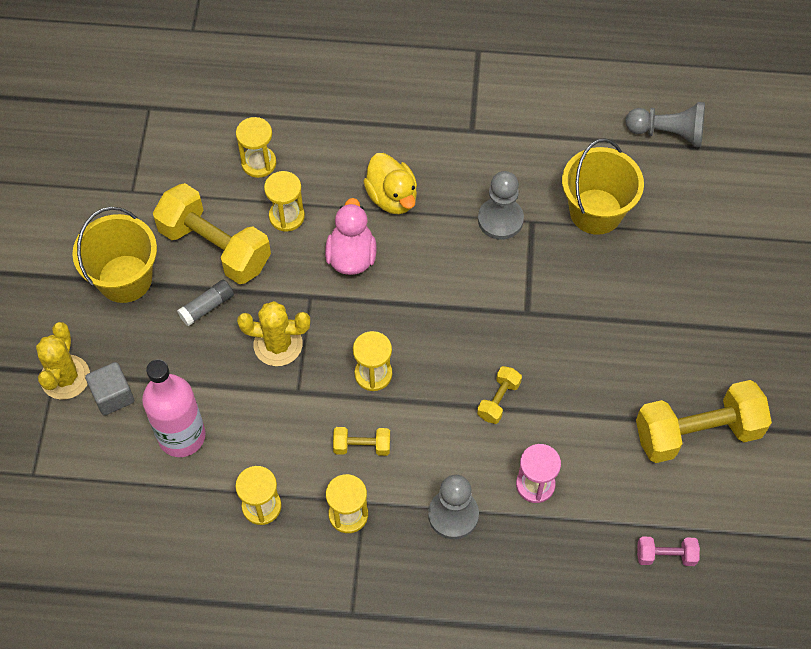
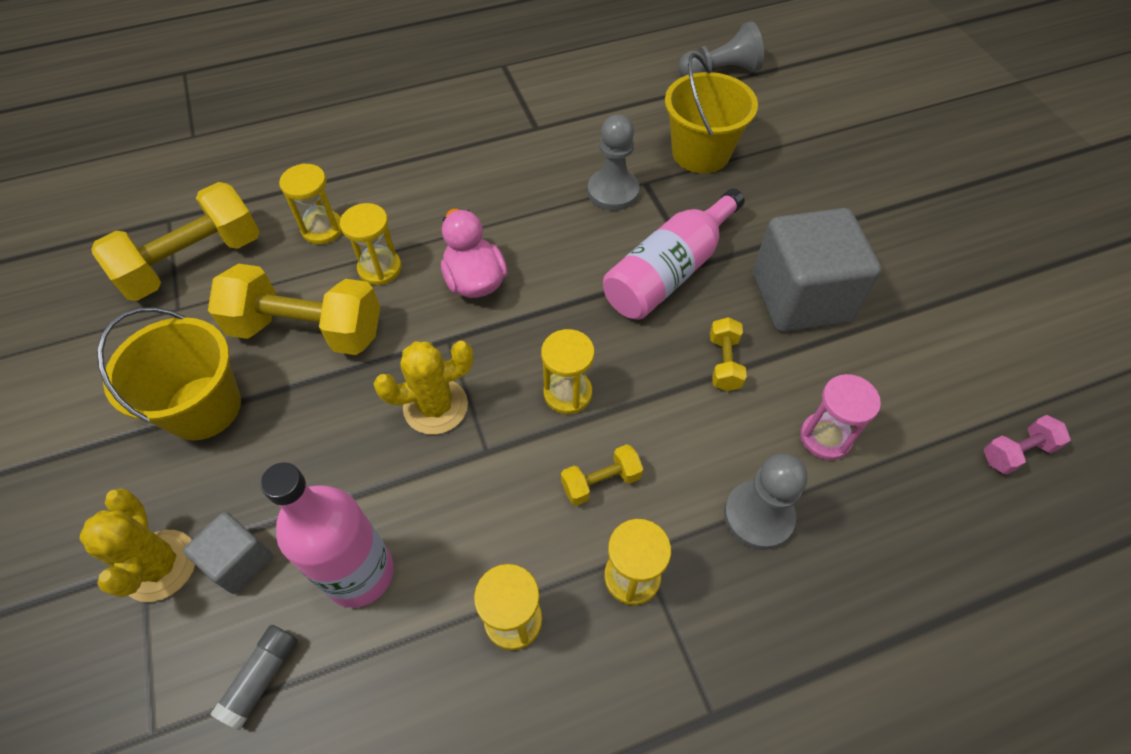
camera: 25 degrees left, 5 degrees down
(207, 307) = (326, 399): grey glue stick -> grey glue stick (262, 677)
(392, 197) = (488, 210): yellow duck -> none
(502, 310) = (668, 272): none -> pink bottle
(591, 374) = (800, 297): none -> grey cube
(697, 433) = (945, 311): yellow dumbbell -> yellow dumbbell (194, 262)

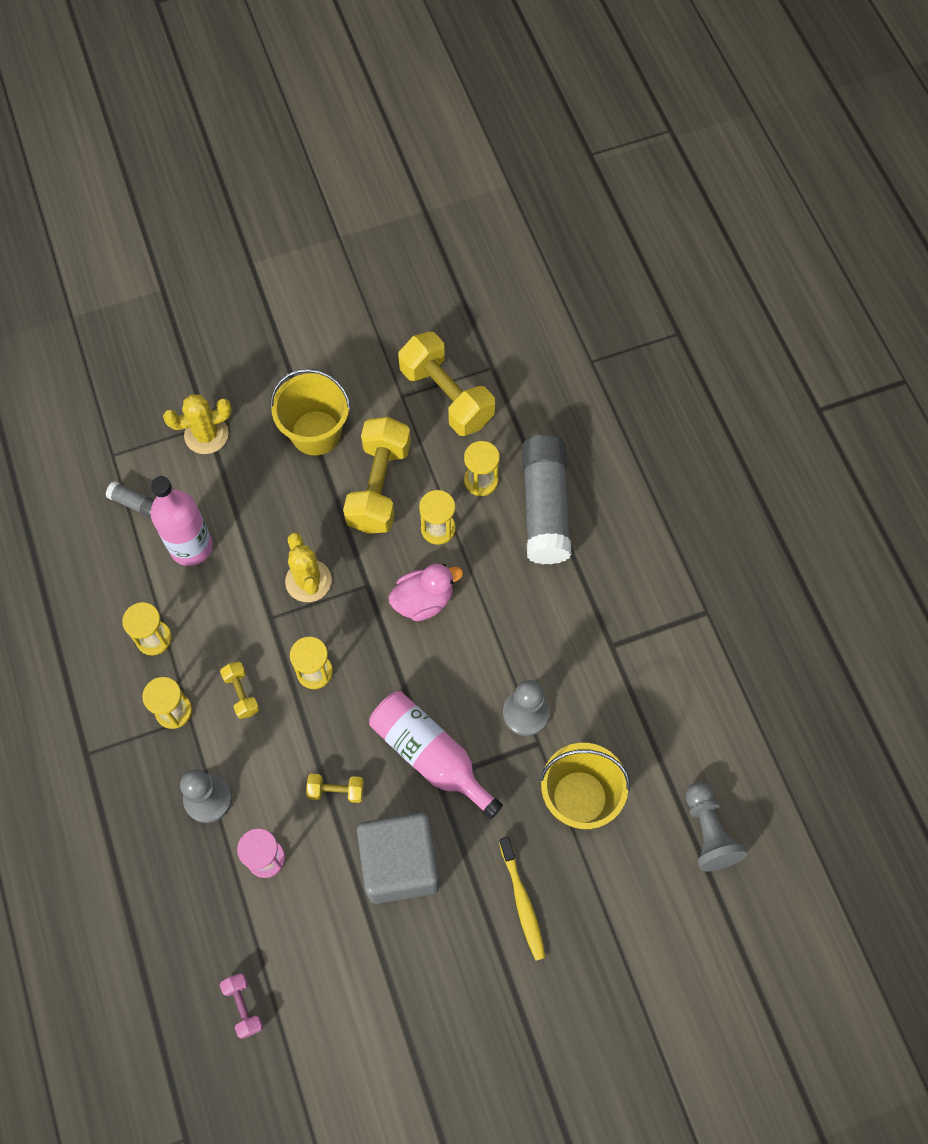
camera: 90 degrees right, 10 degrees up
(239, 561) = (205, 478): grey cube -> none
(368, 174) = (545, 507): none -> grey glue stick
(816, 195) = (522, 902): none -> yellow toothbrush

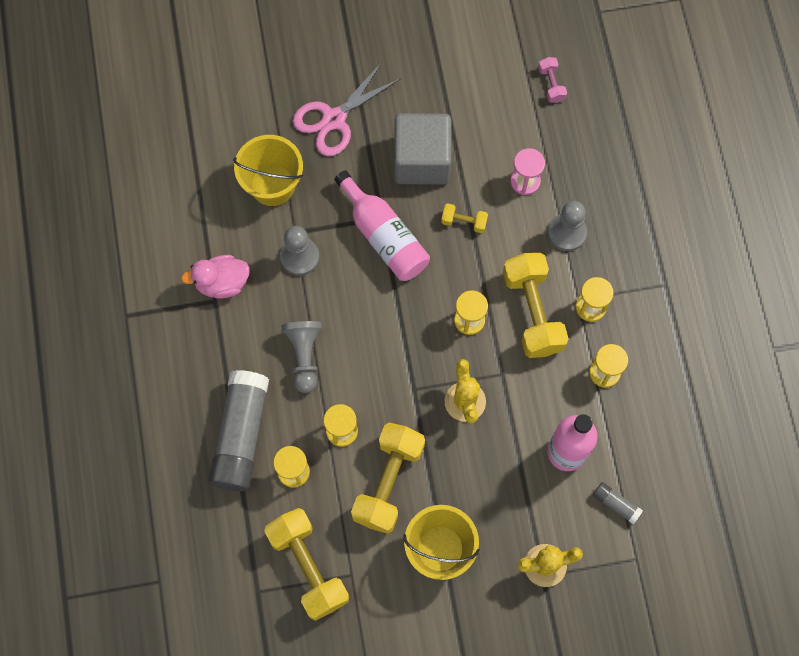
camera: 170 degrees left, 5 degrees up
(241, 693) = (533, 312): yellow dumbbell -> yellow dumbbell, size x2.17
(423, 601) = (367, 366): pink duck -> pink duck (222, 283)
(522, 902) = (334, 119): yellow toothbrush -> pink scissors
(708, 832) = (180, 144): grey pawn -> grey pawn (304, 356)

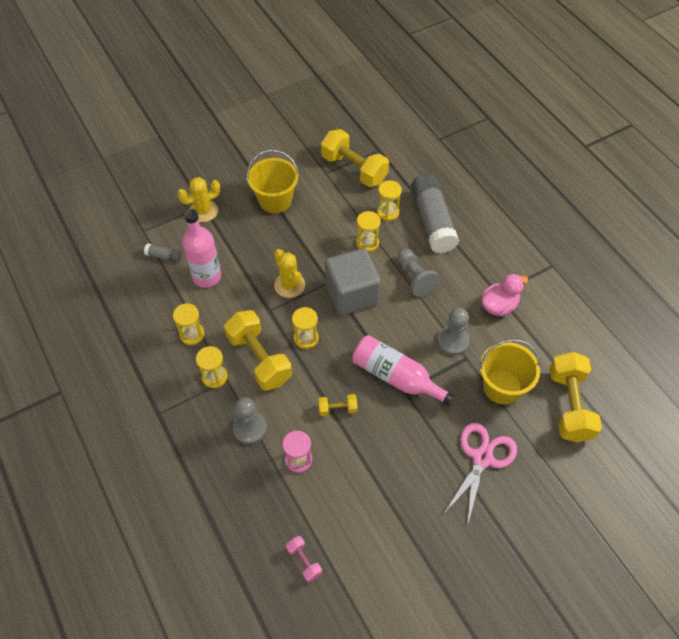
camera: 160 degrees right, 15 degrees down
(388, 482) = (323, 224): yellow dumbbell -> yellow dumbbell (569, 405)
(422, 160) = (392, 448): grey cube -> grey cube (352, 294)

